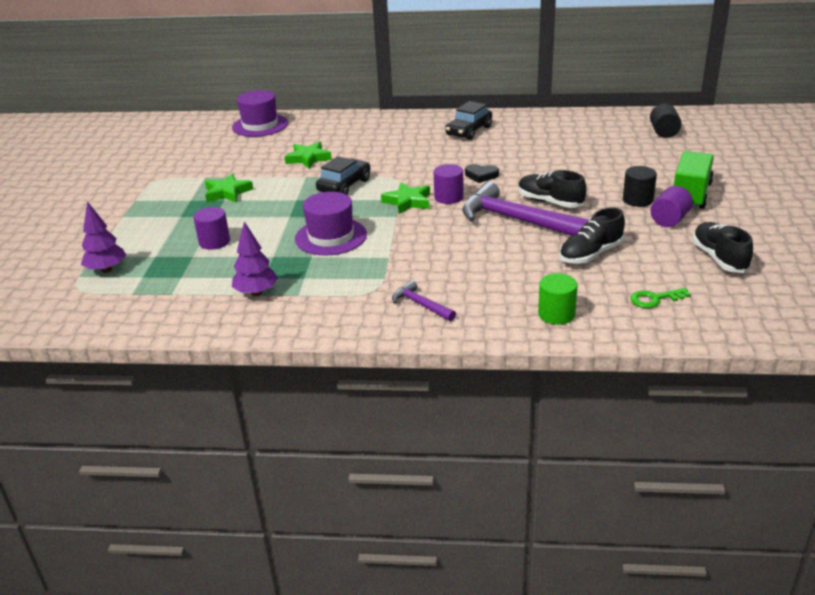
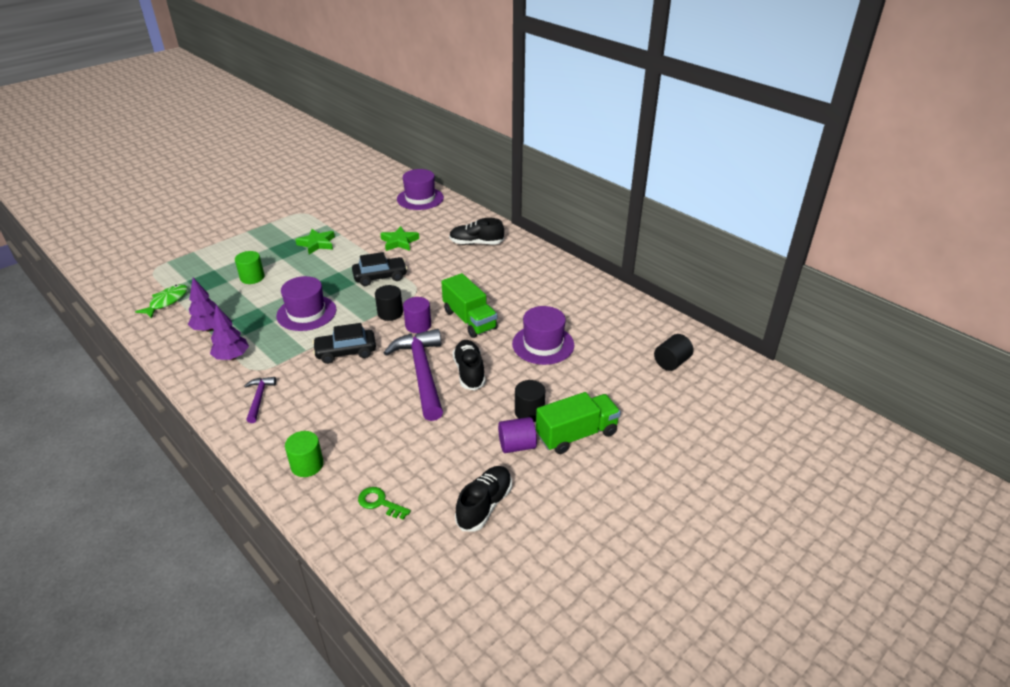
camera: 40 degrees right, 5 degrees up
(106, 269) = (182, 265): purple tree -> purple tree (232, 357)
(157, 300) = (167, 302): none -> green fish
(214, 242) = (252, 277): purple cylinder -> green cylinder
(408, 202) = (390, 313): green star -> black cylinder
(469, 131) = (532, 275): black car -> black car (346, 352)
(481, 175) = (469, 320): black heart -> green truck
(565, 163) = (543, 344): none -> purple hat
(590, 254) = (412, 435): black shoe -> black shoe (476, 243)

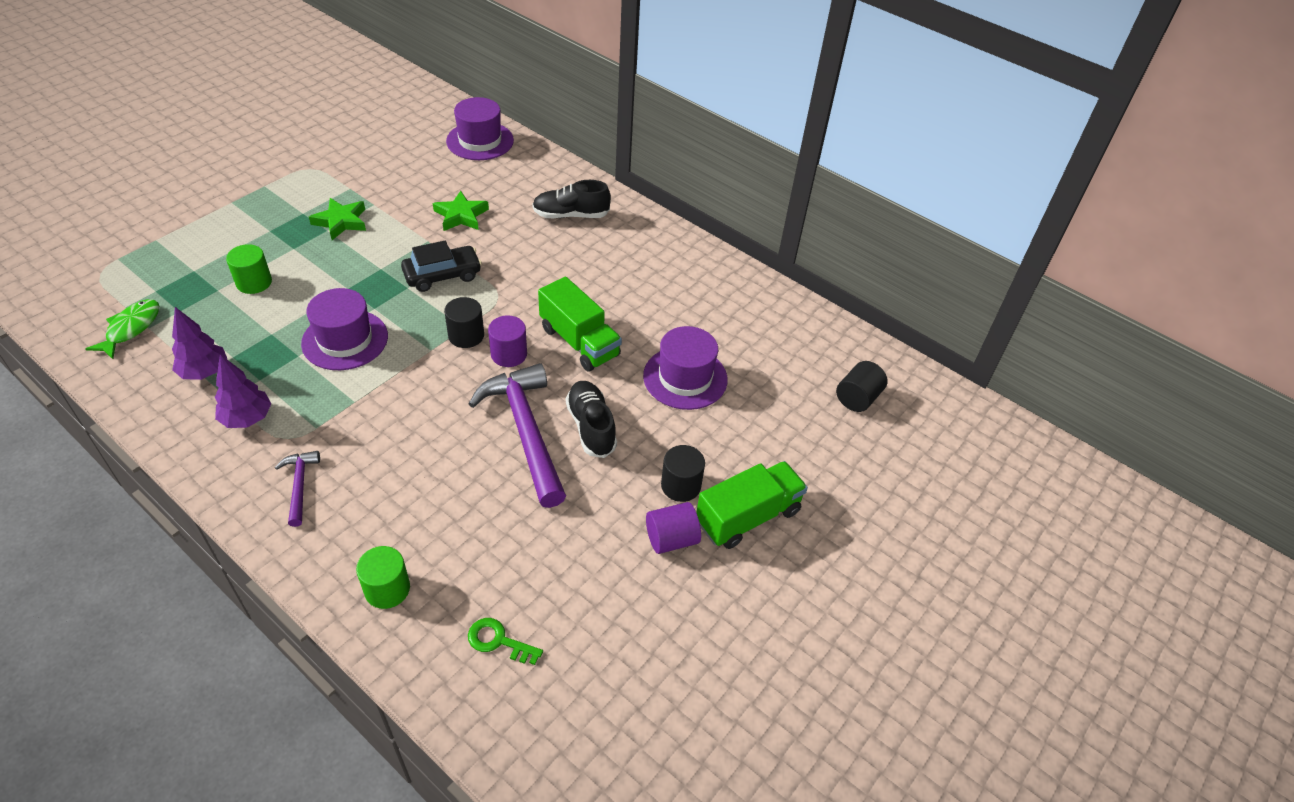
camera: 10 degrees left, 10 degrees up
(346, 352) = (413, 402): black car -> none
(484, 505) = (641, 634): black shoe -> none

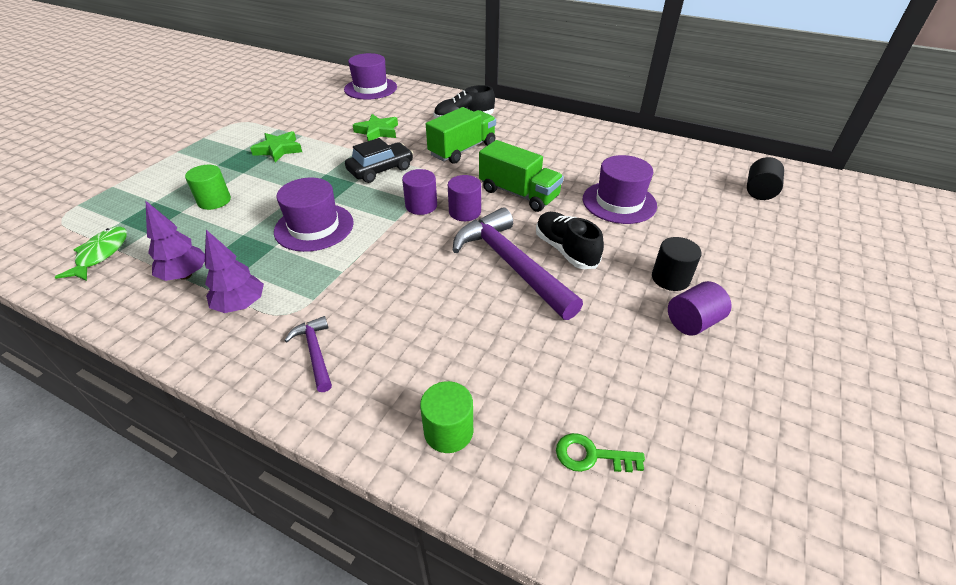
camera: 10 degrees left, 5 degrees down
(466, 335) = (421, 206): black cylinder -> purple cylinder
(748, 517) = (743, 290): green truck -> green truck (462, 150)

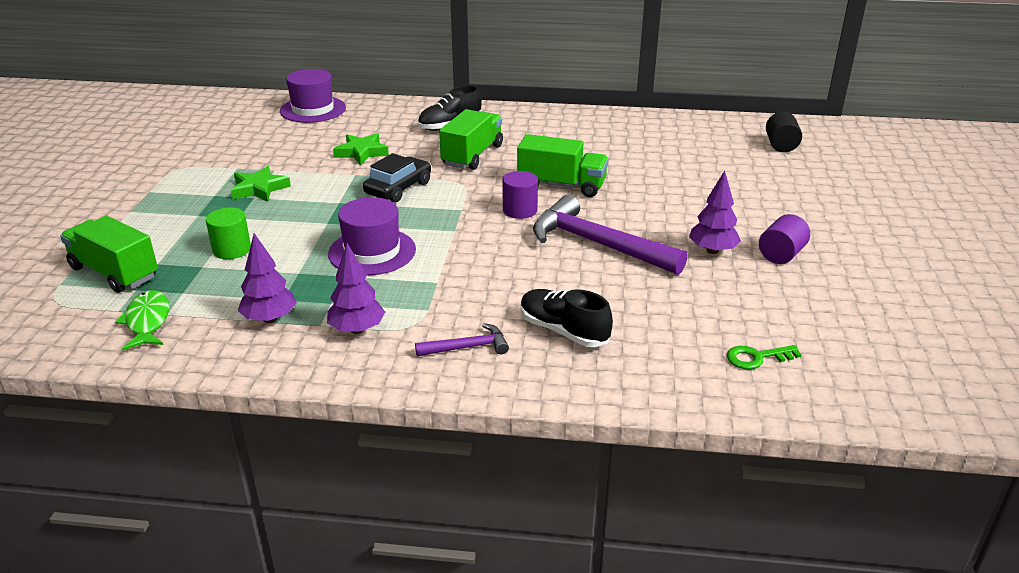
camera: 20 degrees left, 10 degrees down
(120, 203) = (114, 272): none -> green truck
(315, 352) = (468, 347): purple hammer -> purple hammer turned 120 degrees clockwise
(421, 206) = (470, 213): purple cylinder -> none
(448, 431) = (633, 371): green cylinder -> none
(565, 250) = (639, 223): black shoe -> black shoe (563, 331)
(619, 202) = (662, 176): purple hat -> none
(620, 299) = (712, 250): none -> purple tree
(670, 278) = (744, 227): black cylinder -> none

